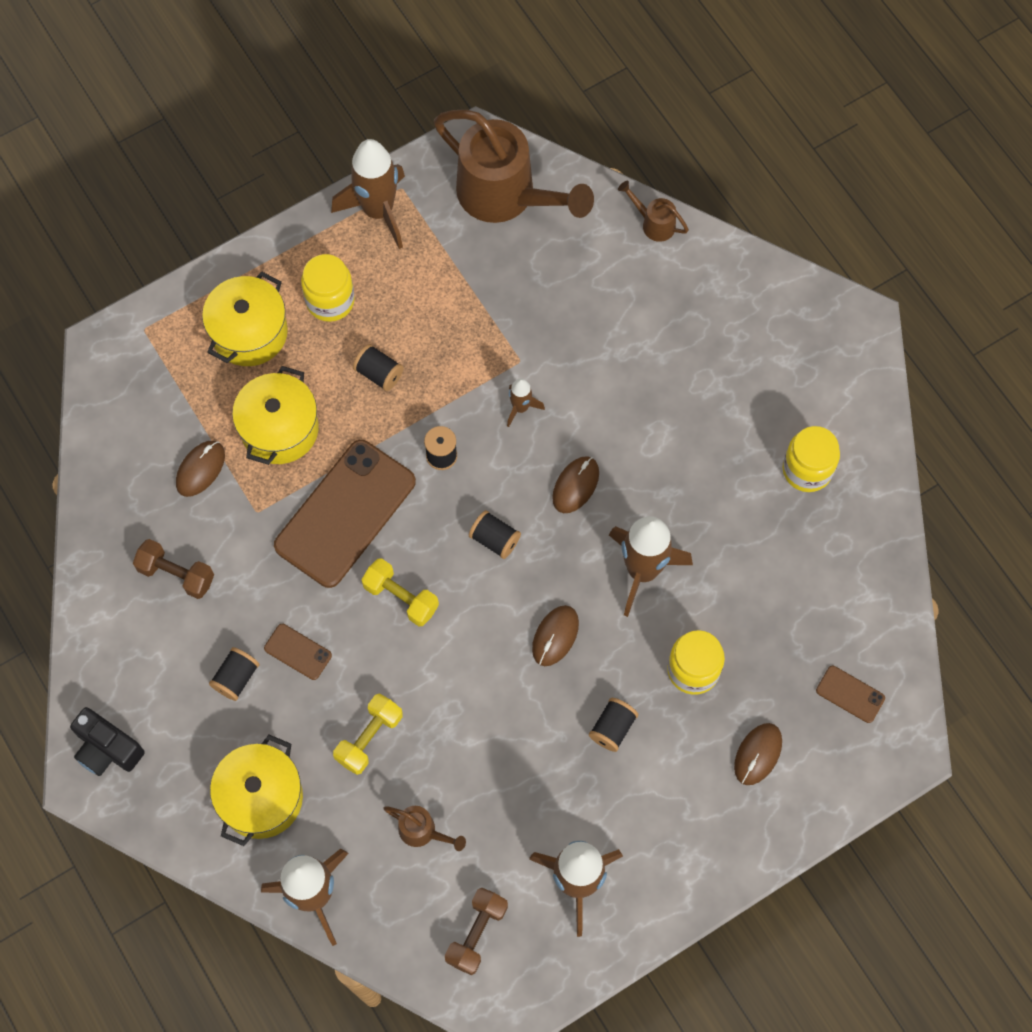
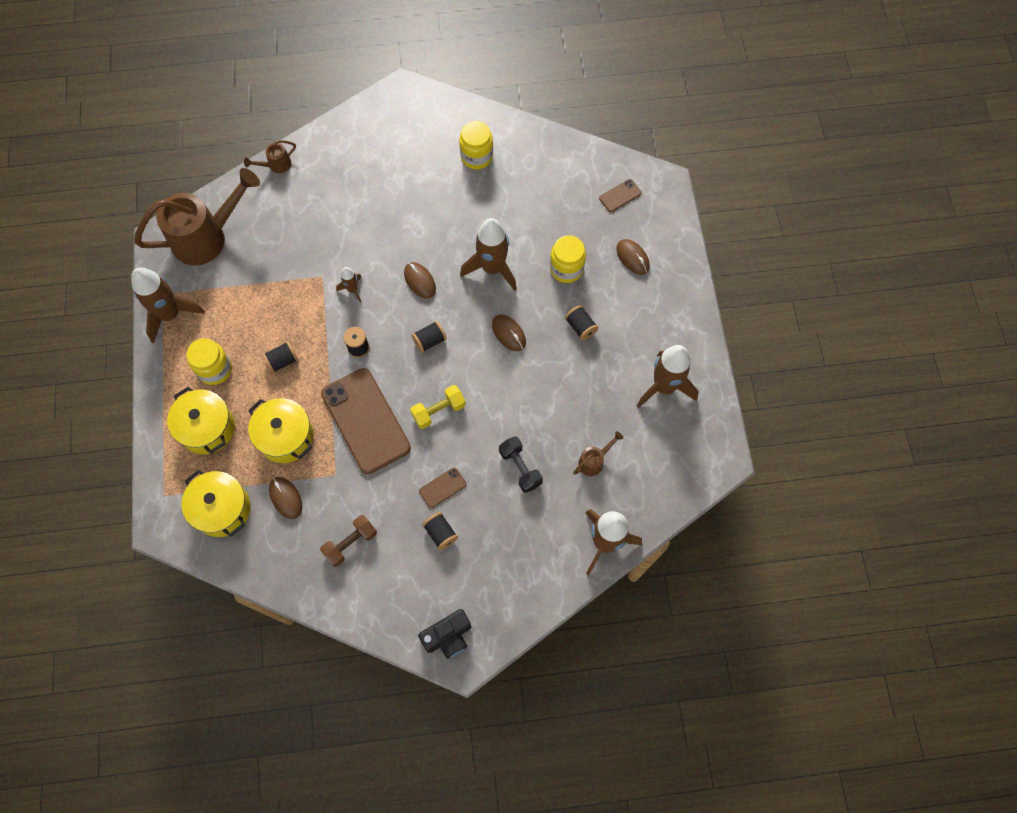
camera: 65 degrees left, 0 degrees up
(261, 797) = (527, 550): yellow pot -> yellow pot (222, 509)
(369, 738) = (520, 468): yellow dumbbell -> black dumbbell
(476, 933) = (670, 456): brown dumbbell -> none

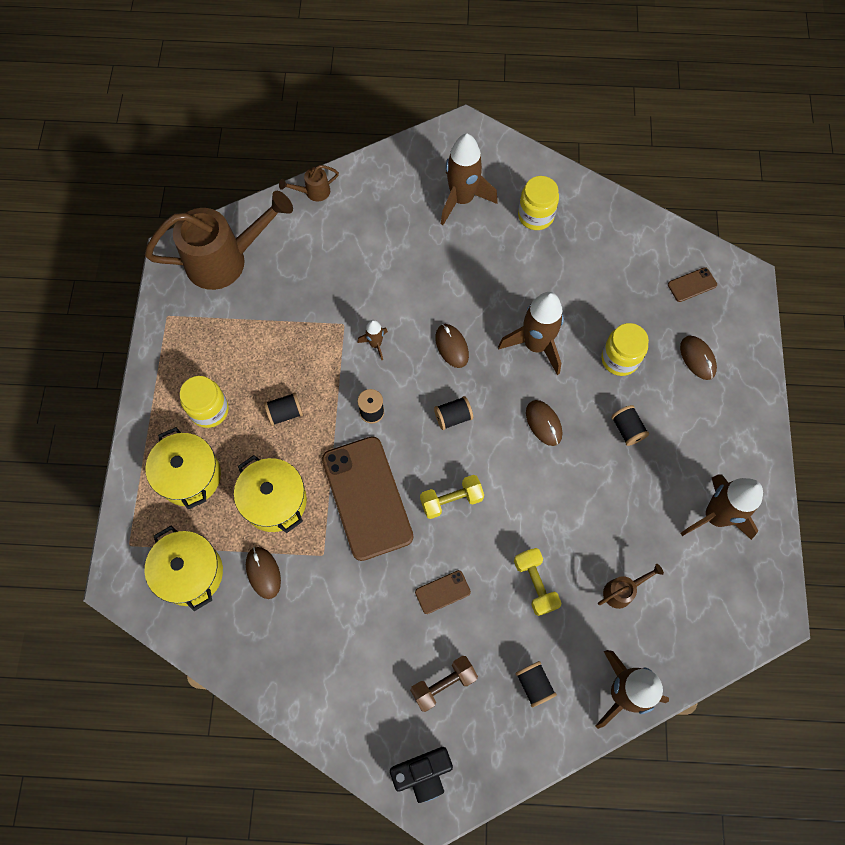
camera: 10 degrees right, 0 degrees up
(170, 314) = (171, 340): brown rocket -> brown rocket (462, 199)
(350, 543) = (328, 639): brown dumbbell -> brown dumbbell (443, 684)
(441, 533) = (432, 646): black spool -> black spool (534, 684)
(520, 468) = (535, 584): black dumbbell -> yellow dumbbell

